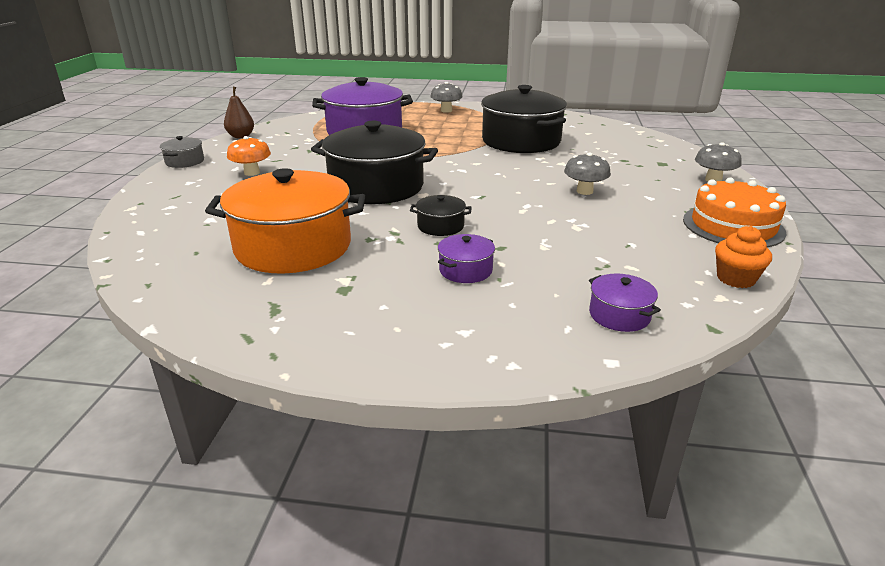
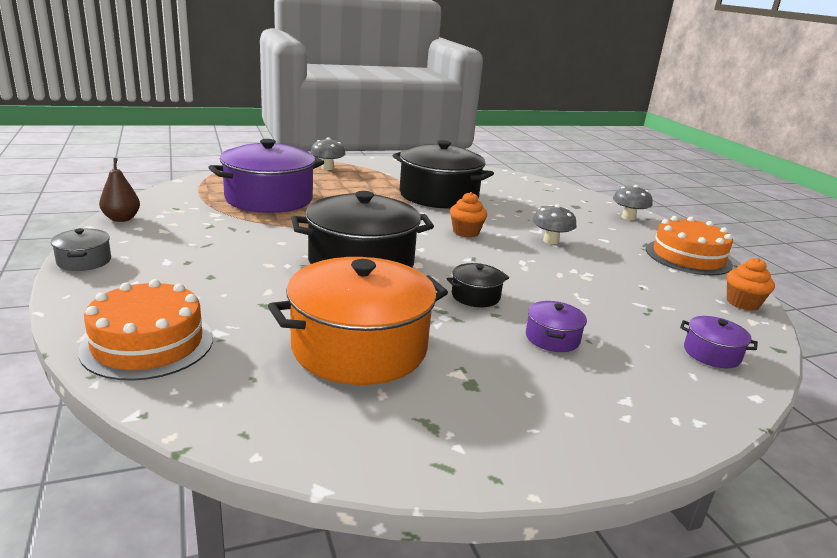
camera: 30 degrees left, 5 degrees down
(160, 219) = (148, 343): none -> orange cake
(252, 173) = (196, 264): orange mushroom -> none
(504, 174) = (466, 232): none -> orange cupcake

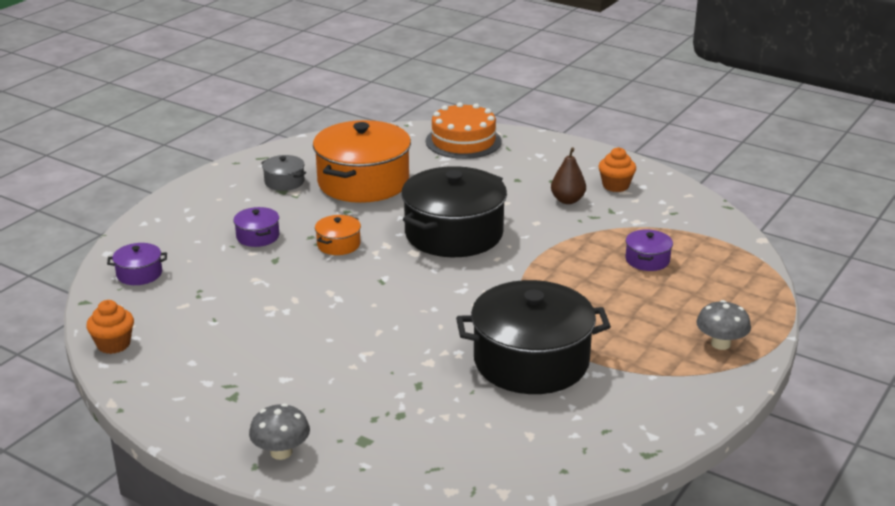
camera: 145 degrees right, 5 degrees up
(84, 261) = (600, 155): grey pot -> grey pot (284, 182)
(121, 219) = (672, 186): brown pear -> brown pear (567, 200)
(269, 199) = (647, 260): purple pot -> purple pot, size x0.43
(466, 232) = (426, 311): orange cupcake -> orange cupcake (615, 186)
(475, 296) = (338, 244): black pot -> orange pot
(551, 241) = (337, 344): grey mushroom -> none
(688, 257) = (179, 396): orange cake -> none

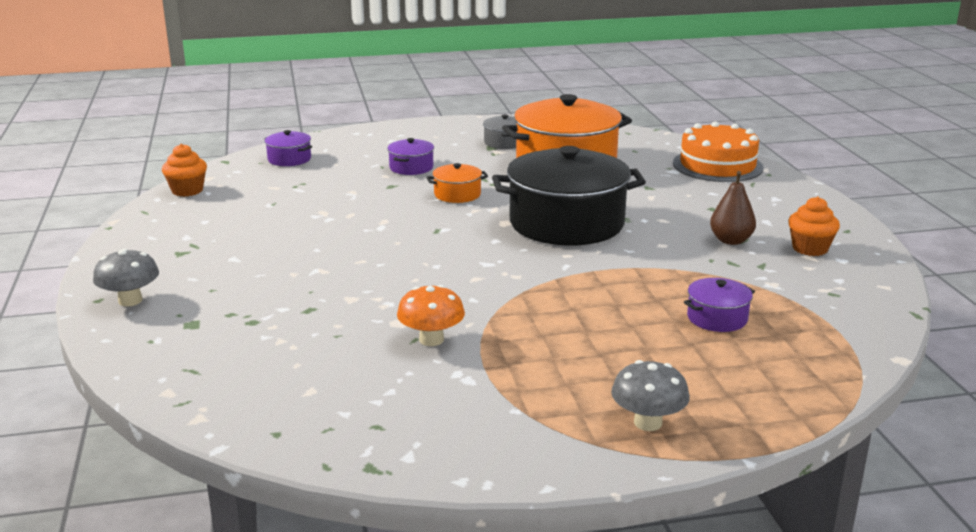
camera: 45 degrees right, 5 degrees down
(531, 361) = (431, 340): black pot -> orange mushroom

